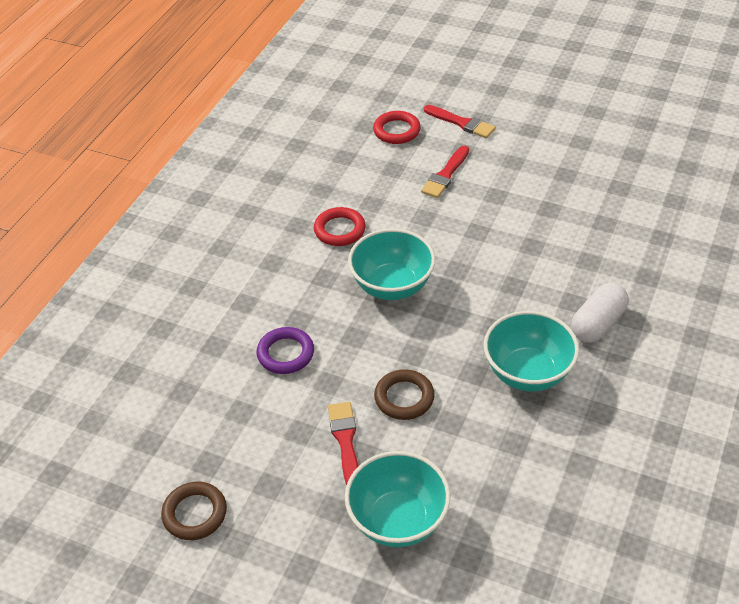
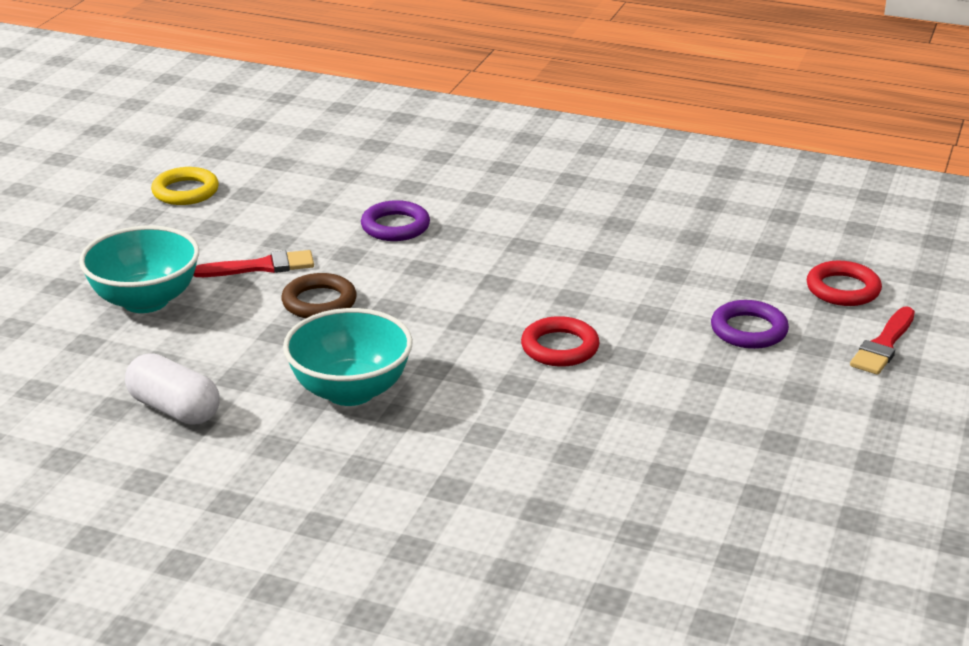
camera: 85 degrees right, 15 degrees down
(195, 513) = (185, 191): brown ring -> yellow ring
(339, 230) = (613, 252): red ring -> red ring (560, 347)
(392, 286) = (510, 291): turquoise bowl -> none
(445, 175) = (749, 330): red brush -> purple ring
(598, 324) = (439, 454): white capsule -> white capsule (174, 409)

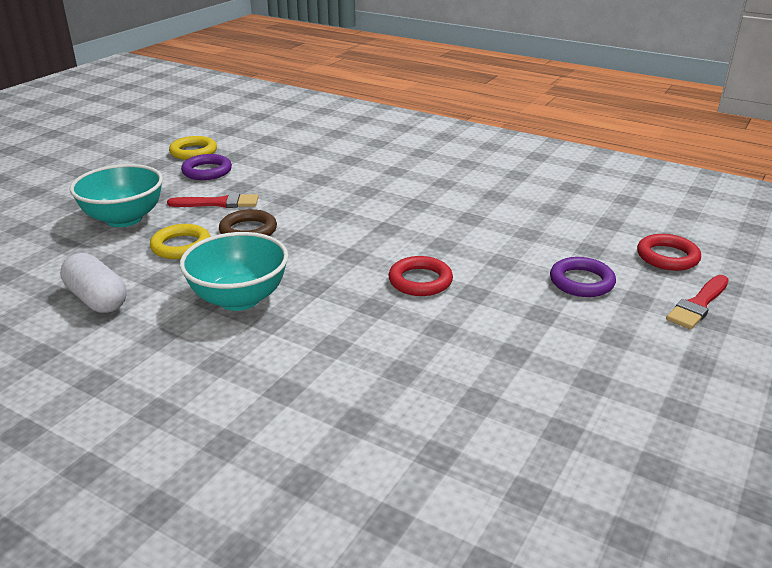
camera: 10 degrees right, 0 degrees up
(242, 331) = (181, 246): none -> yellow ring
(395, 226) = (328, 184): purple ring -> purple ring (207, 171)

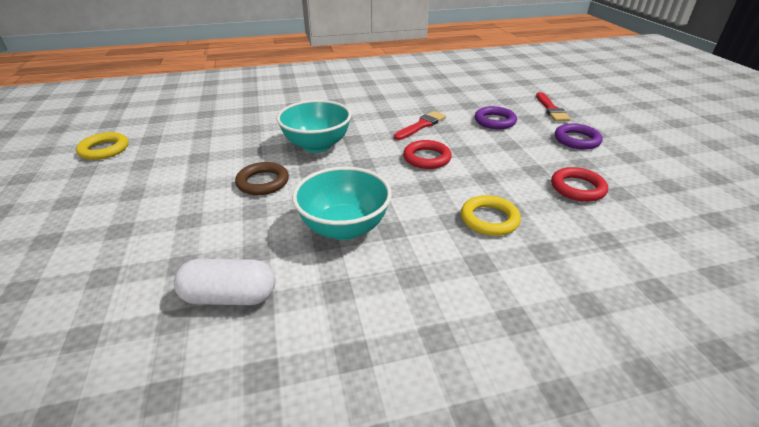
camera: 45 degrees left, 5 degrees up
(124, 219) = (132, 225): turquoise bowl -> turquoise bowl (317, 145)
(181, 246) = (228, 218): yellow ring -> yellow ring (489, 219)
(207, 171) = (146, 158): purple ring -> purple ring (576, 140)
(218, 203) = (201, 175): red brush -> red brush (421, 125)
(667, 257) = (503, 94): red ring -> red ring (577, 188)

